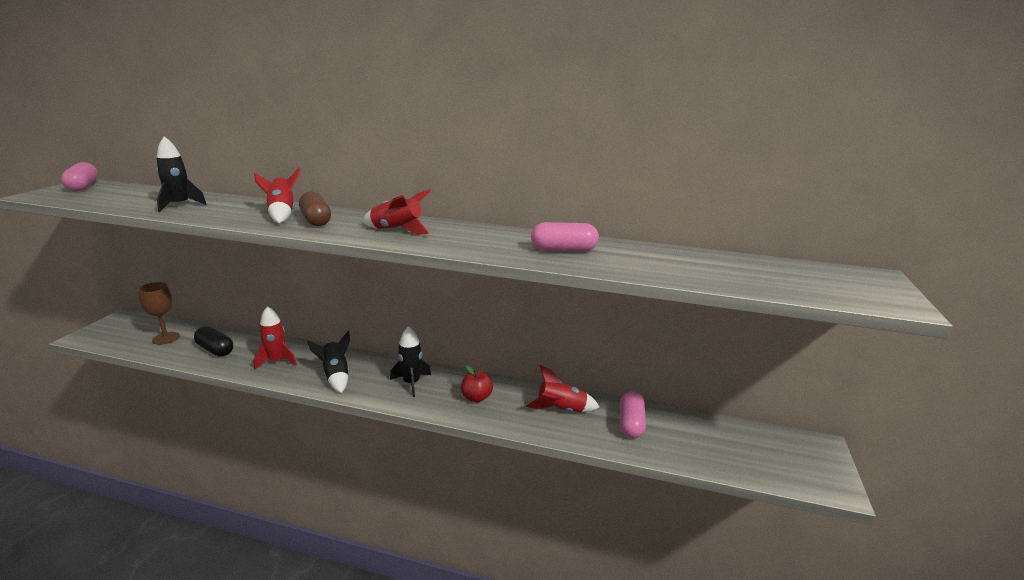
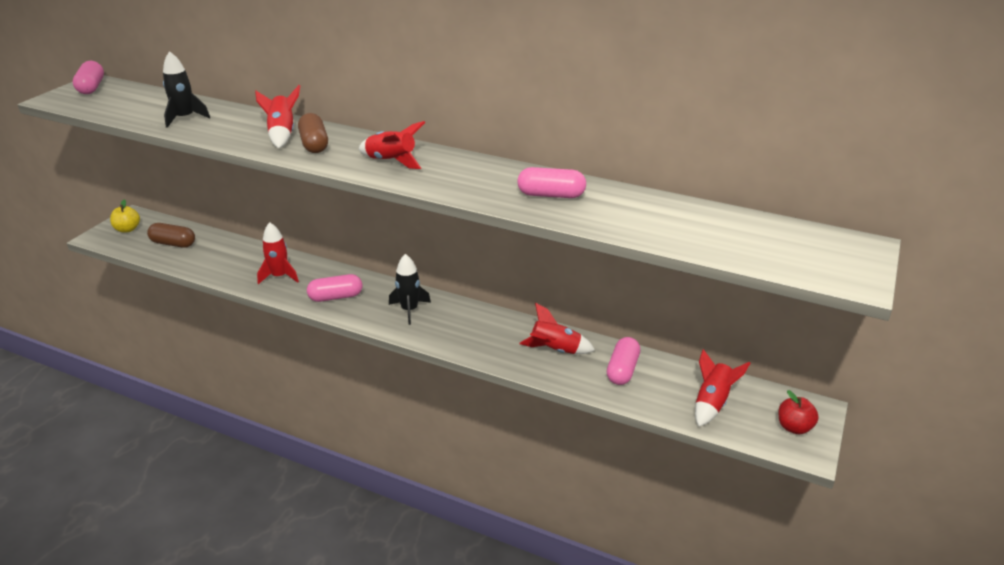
camera: 10 degrees right, 10 degrees up
(118, 328) = (127, 229): none -> yellow apple
(166, 338) = (173, 244): brown goblet -> brown capsule
(215, 350) = (220, 260): black capsule -> none
(336, 376) = (336, 297): black rocket -> pink capsule
(476, 398) = (472, 330): red apple -> red apple (794, 427)
(726, 448) = (712, 403): none -> red rocket

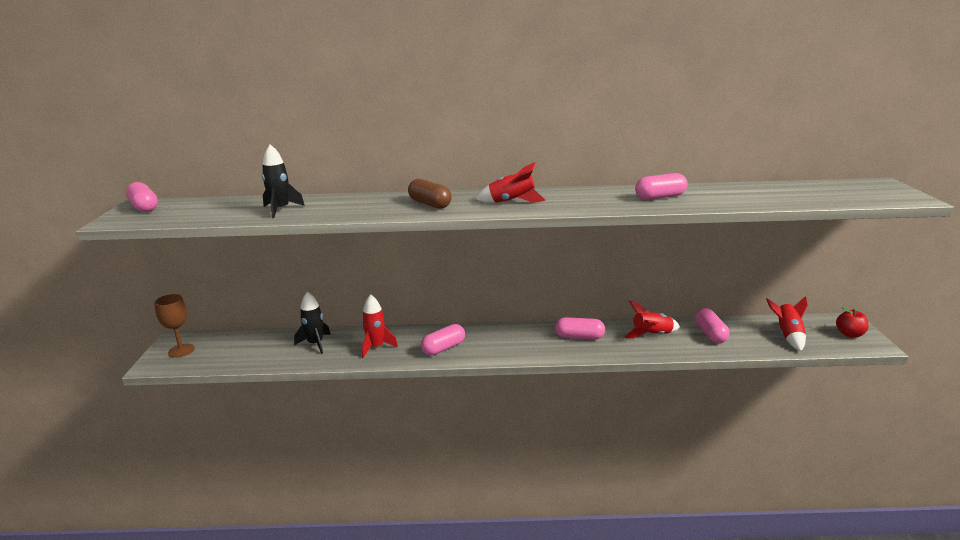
camera: 25 degrees left, 10 degrees down
(127, 229) = (181, 350): yellow apple -> brown goblet
(173, 244) = (243, 350): brown capsule -> none
(282, 134) = (390, 203): red rocket -> none
(409, 310) = (514, 340): black rocket -> black rocket (315, 344)
(477, 327) = (579, 337): none -> pink capsule

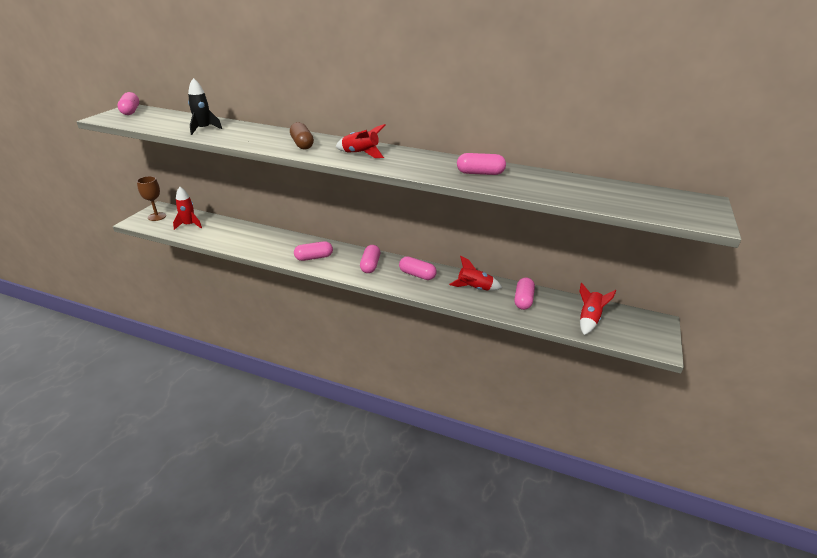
camera: 20 degrees right, 10 degrees up
(315, 344) = (236, 232): black rocket -> none
(376, 347) = (271, 245): red rocket -> red rocket (189, 225)
(518, 340) = (370, 265): none -> pink capsule
(849, 334) = (648, 333): red apple -> none

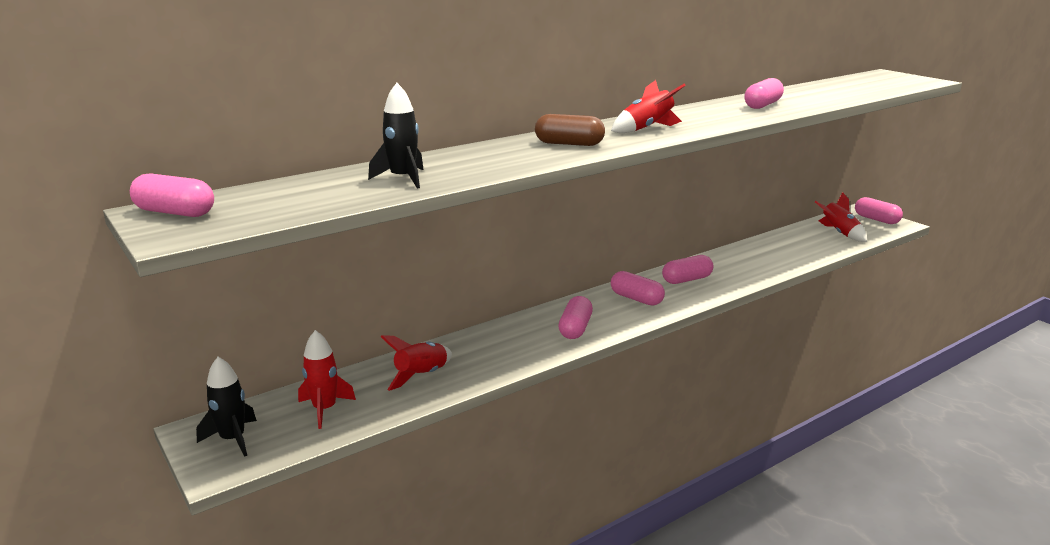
camera: 55 degrees left, 10 degrees down
(157, 216) = (233, 439): brown goblet -> black rocket
(474, 288) = (743, 261): red rocket -> red rocket (421, 376)
(523, 300) = (785, 247): pink capsule -> pink capsule (876, 219)

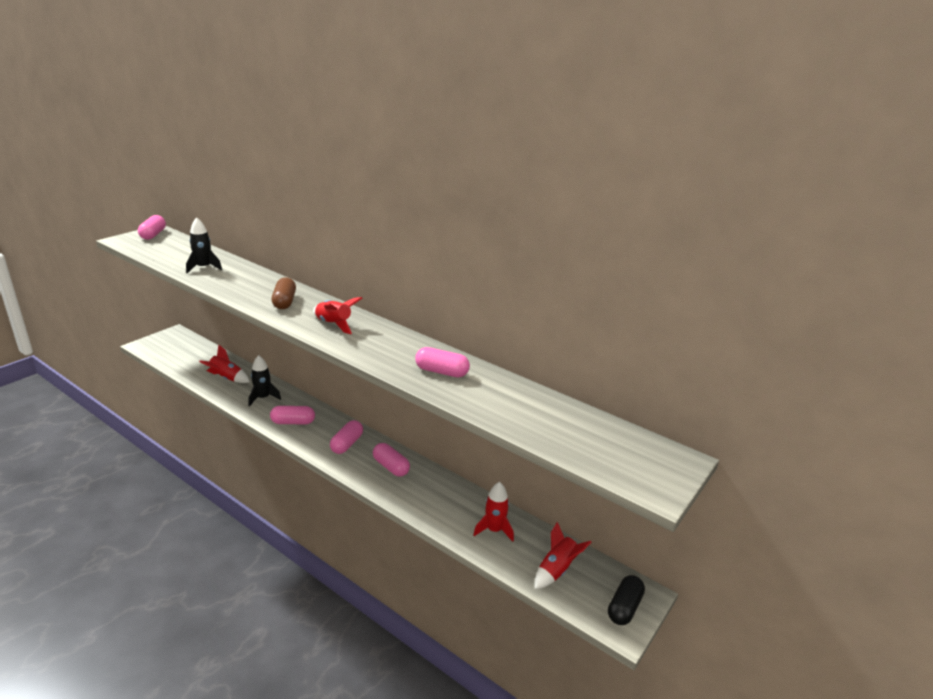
camera: 70 degrees right, 5 degrees up
(233, 439) = (167, 342): black rocket -> black rocket (263, 398)
(325, 409) = (192, 358): red rocket -> red rocket (494, 530)
(876, 219) = (624, 608): pink capsule -> black capsule

